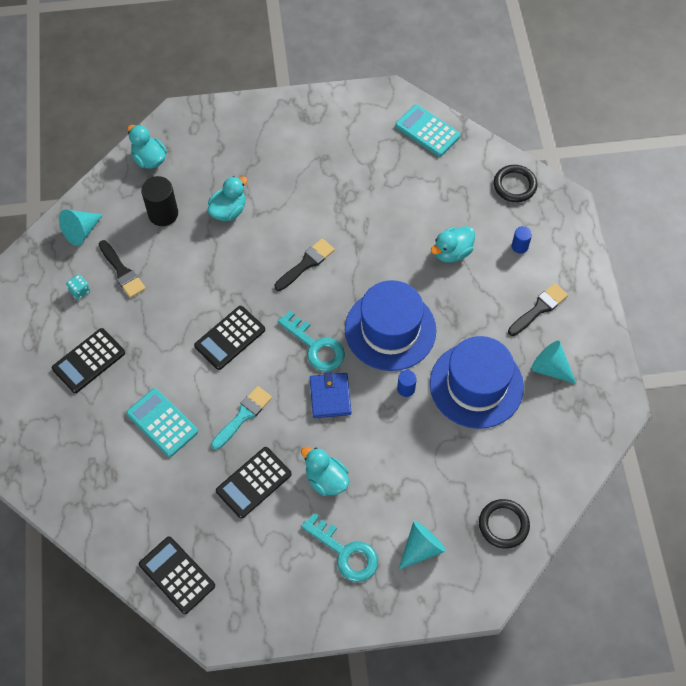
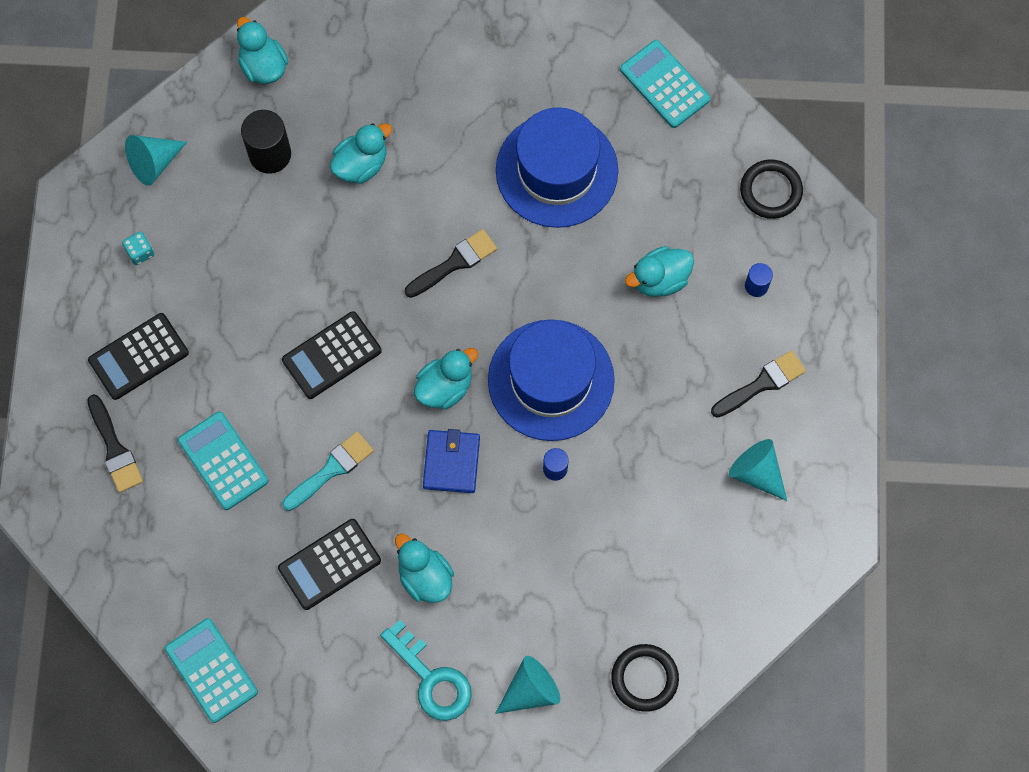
camera: 10 degrees right, 10 degrees up
(122, 272) = (201, 233): black brush -> black brush (115, 449)
(177, 575) = (211, 670): black calculator -> turquoise calculator
(315, 346) = (445, 387): turquoise key -> turquoise duck
(476, 385) = (651, 480): blue hat -> blue hat (556, 170)

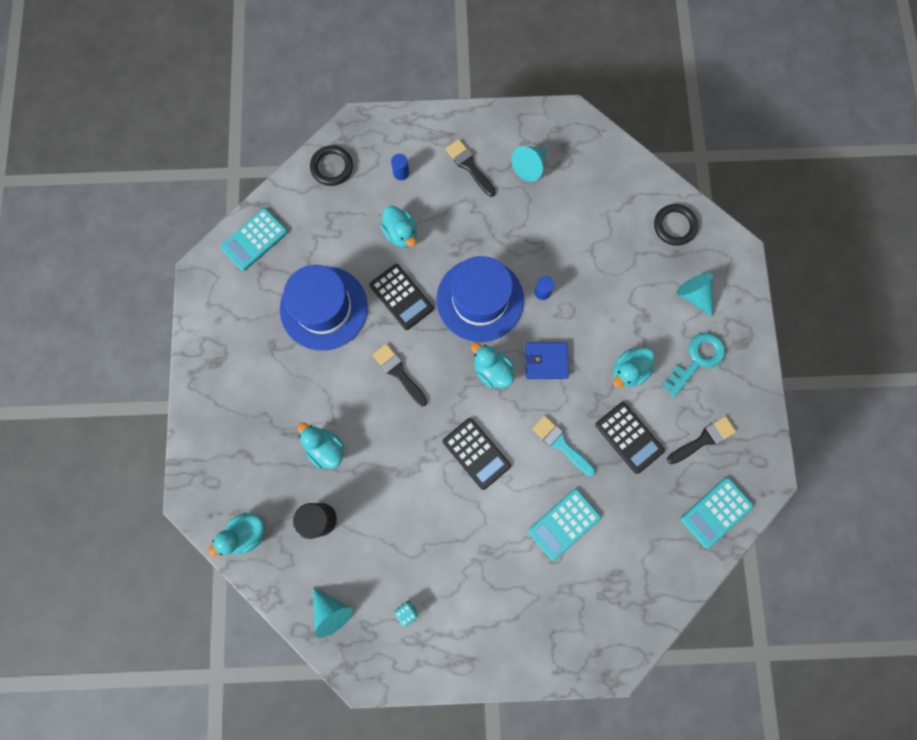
camera: 95 degrees left, 5 degrees up
(115, 449) = (564, 608): black brush -> black brush (703, 439)
(138, 357) = (491, 600): black calculator -> black calculator (401, 297)

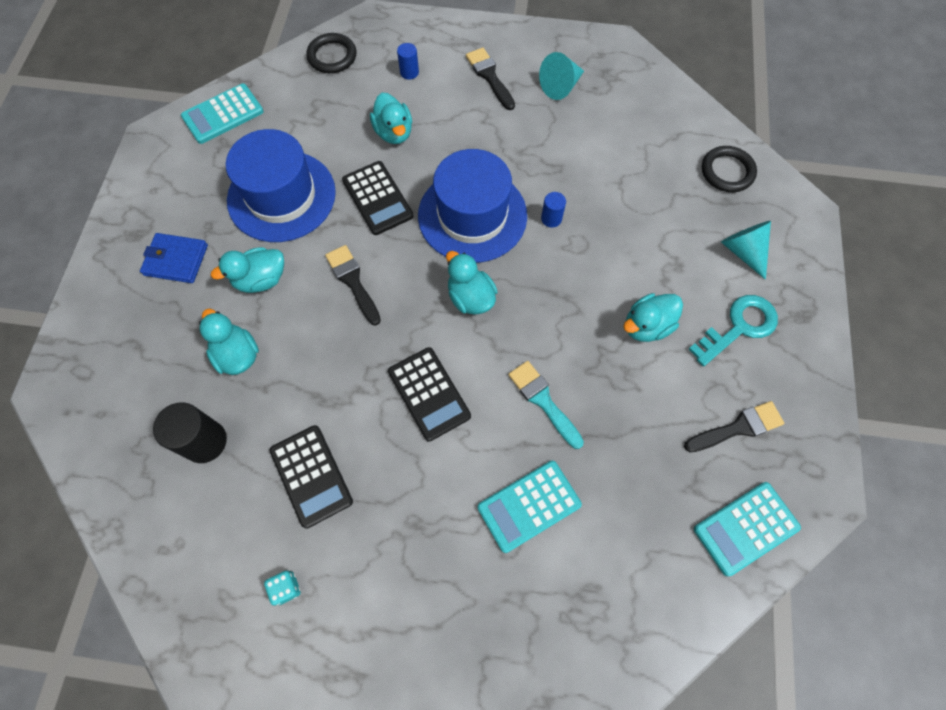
camera: 10 degrees right, 10 degrees down
(246, 533) = (104, 443): turquoise duck -> turquoise duck (261, 279)
(332, 611) = (184, 567): turquoise cone -> none
(546, 361) = (541, 297): blue wallet -> blue wallet (176, 260)
(629, 437) = (636, 408): black calculator -> black calculator (311, 476)

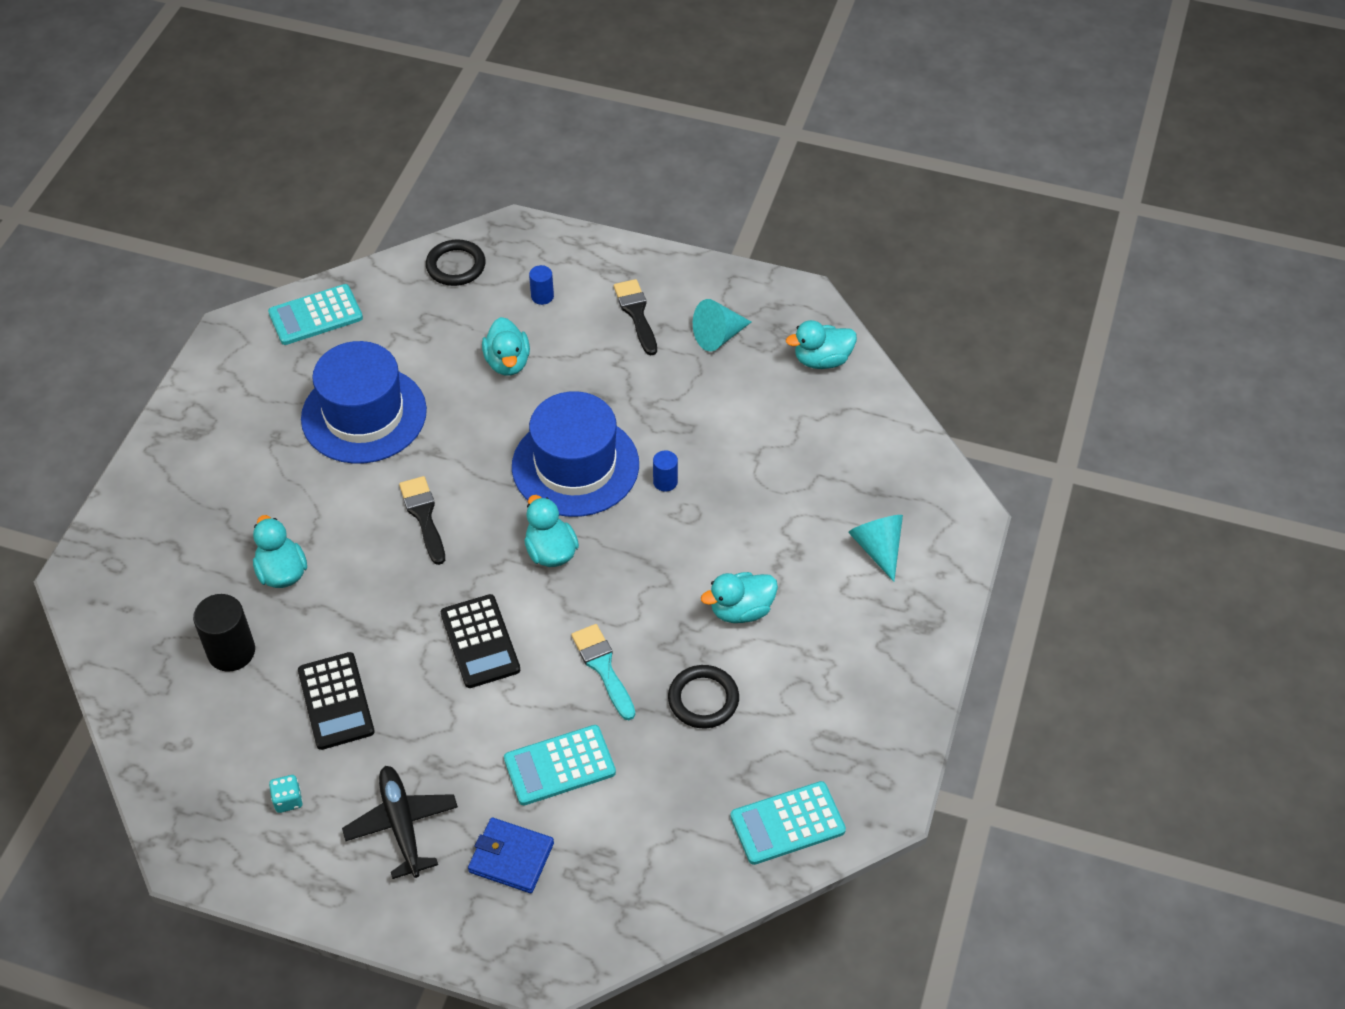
camera: 10 degrees right, 15 degrees down
(176, 260) = (234, 466): blue wallet -> blue wallet (511, 857)
(261, 279) = (323, 499): turquoise duck -> turquoise duck (822, 360)
(377, 198) = (472, 432): black calculator -> none
(399, 595) = (402, 825): none -> black plane
(727, 171) = (888, 459): black ring -> black ring (703, 699)
(738, 427) = (811, 727): black brush -> none
(739, 327) = (846, 627): turquoise key -> none

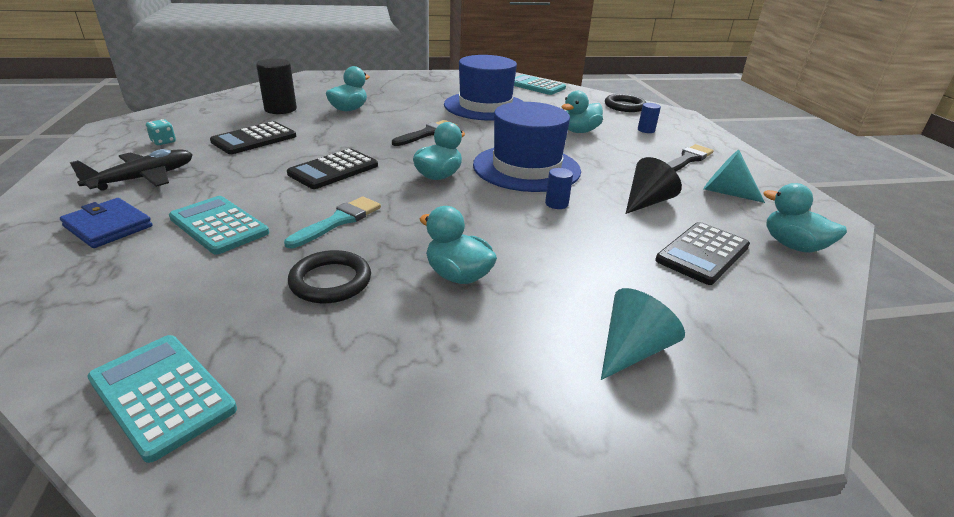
camera: 60 degrees right, 20 degrees down
(511, 857) = (108, 226): blue wallet -> blue wallet turned 45 degrees counterclockwise
(701, 410) = (646, 202): none -> black cone
(799, 429) = (702, 253): none -> black calculator

